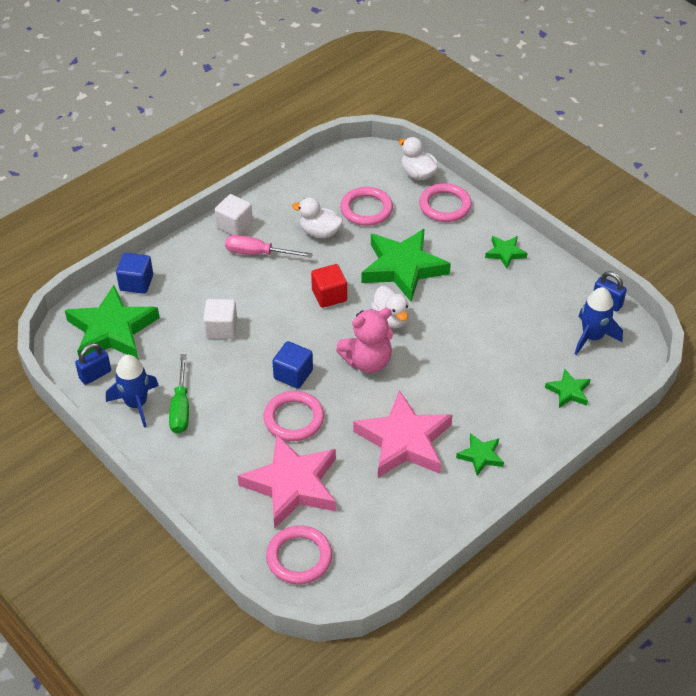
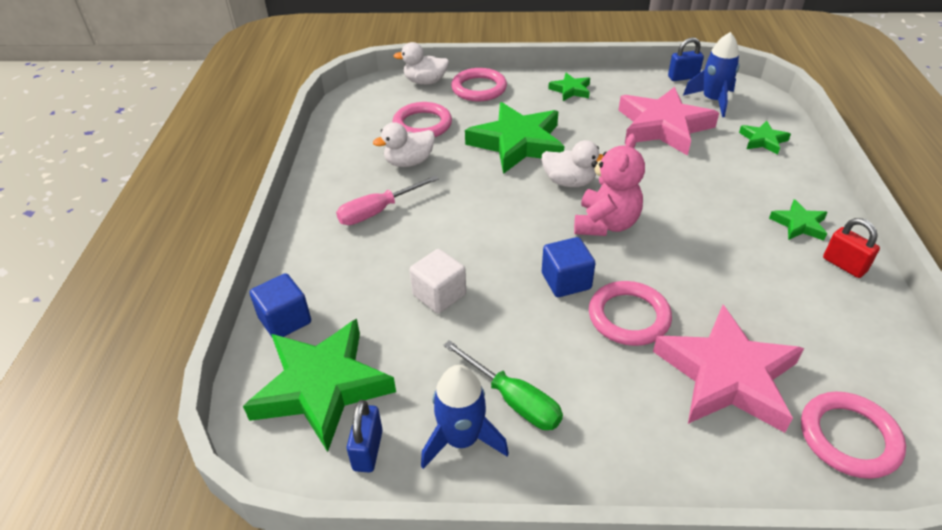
camera: 45 degrees left, 5 degrees down
(234, 225) = (320, 205): white cube -> none
(329, 295) = (493, 200): red cube -> none
(404, 441) = (735, 259): pink star -> pink star (663, 126)
(460, 497) = (844, 265): none -> red padlock

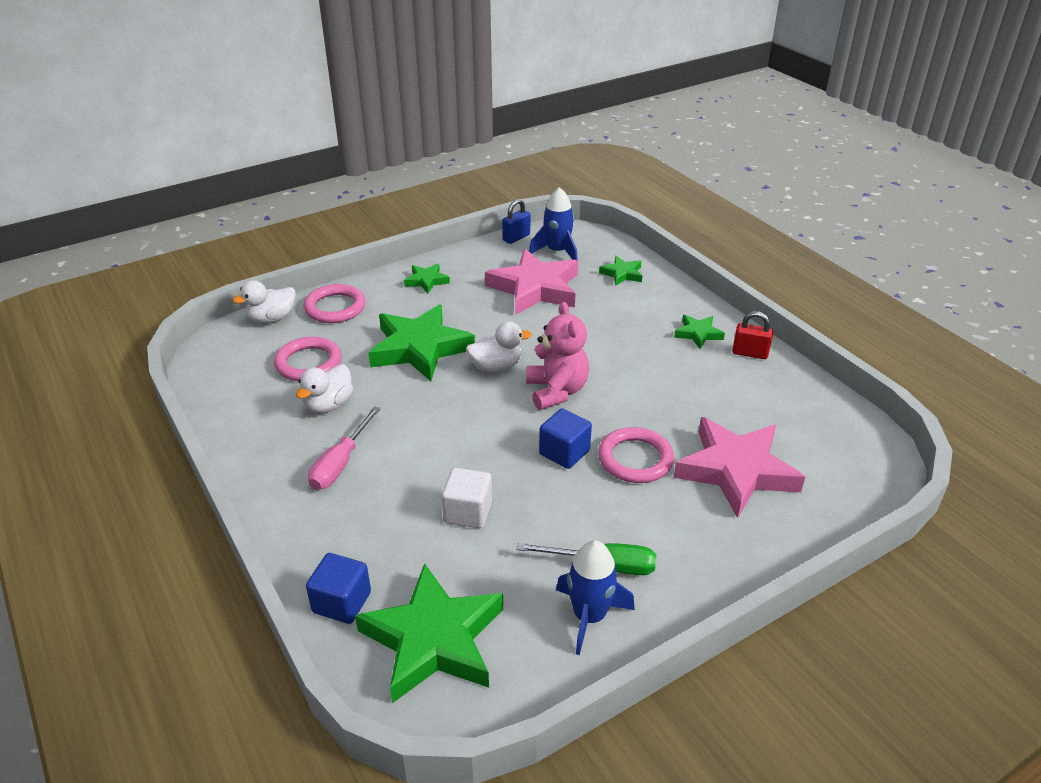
camera: 35 degrees left, 5 degrees down
(368, 450) = (522, 666): blue padlock -> none
(849, 437) = (839, 475): pink ring -> none

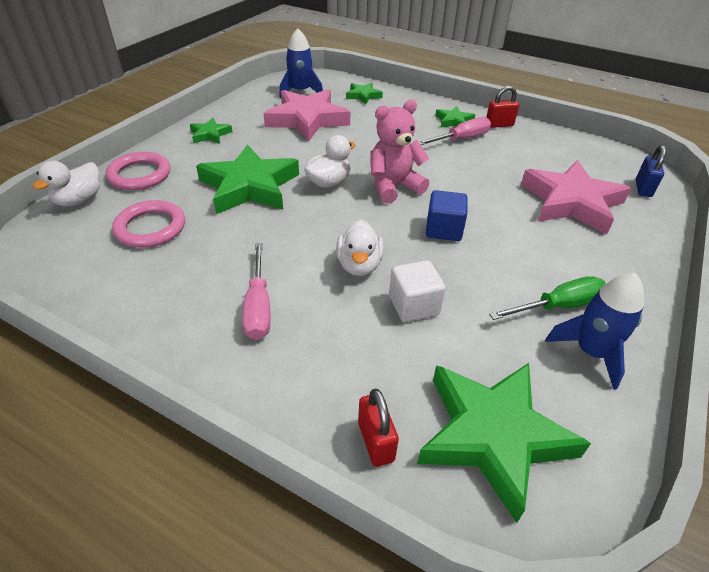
camera: 30 degrees left, 5 degrees up
(329, 405) = (202, 258): white duck -> white duck (359, 265)
(342, 602) = (376, 441): blue cube -> red padlock
(516, 237) = (259, 89): blue padlock -> blue padlock (643, 188)
(556, 391) = (393, 187): pink teddy bear -> pink teddy bear turned 75 degrees counterclockwise
(635, 459) = (499, 217): pink ring -> none
(684, 358) = (461, 139): none -> pink screwdriver

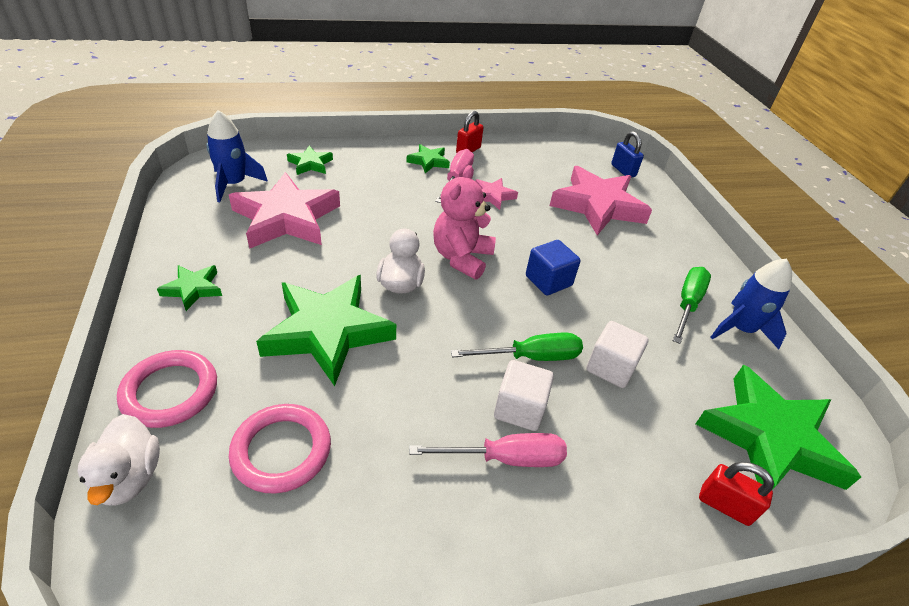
camera: 45 degrees left, 0 degrees up
(259, 306) = (505, 458): pink screwdriver -> pink screwdriver turned 45 degrees counterclockwise
(307, 287) = (519, 408): none -> white cube
(359, 265) = (531, 357): white duck -> green screwdriver
(477, 160) = (493, 196): none -> pink star

